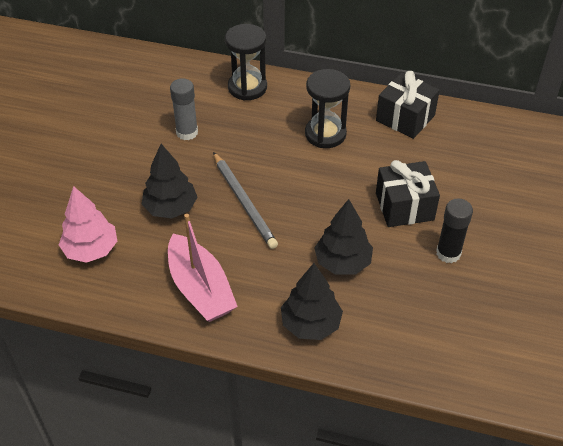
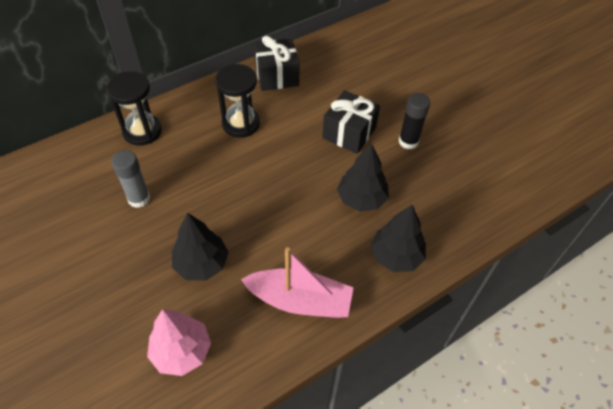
camera: 50 degrees left, 5 degrees up
(244, 202) = (249, 214): grey pencil -> none

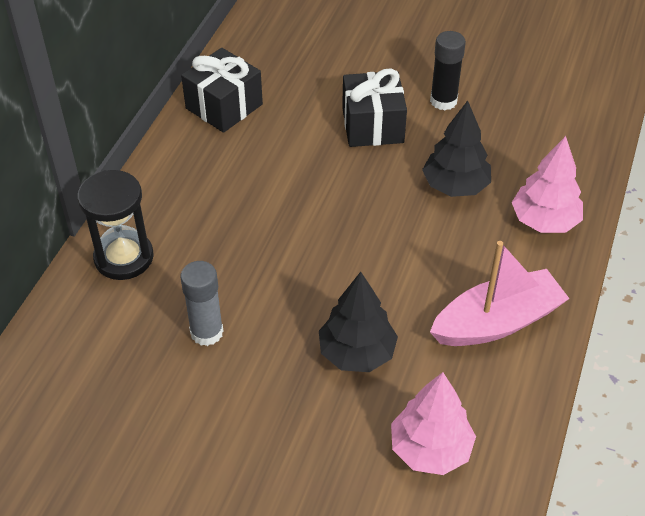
camera: 35 degrees left, 5 degrees down
(241, 124) = (239, 182): black hourglass -> none
(396, 256) = (544, 221): black tree -> pink tree

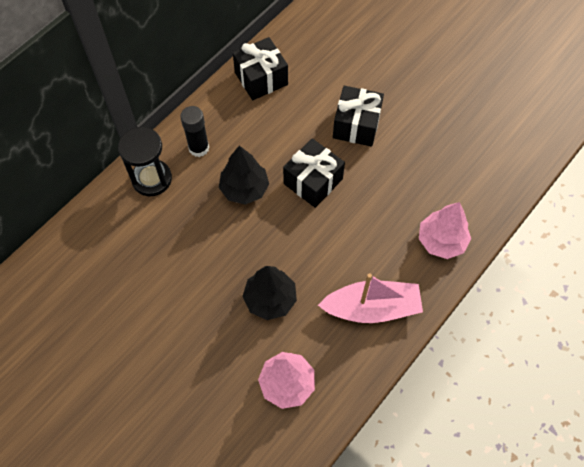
camera: 20 degrees right, 15 degrees up
(206, 332) = (182, 252): grey glue stick -> none
(347, 201) = (313, 181): none -> black gift
(443, 101) = (415, 119): black glue stick -> black glue stick (199, 148)
(455, 186) = (392, 193): black tree -> black tree (244, 189)

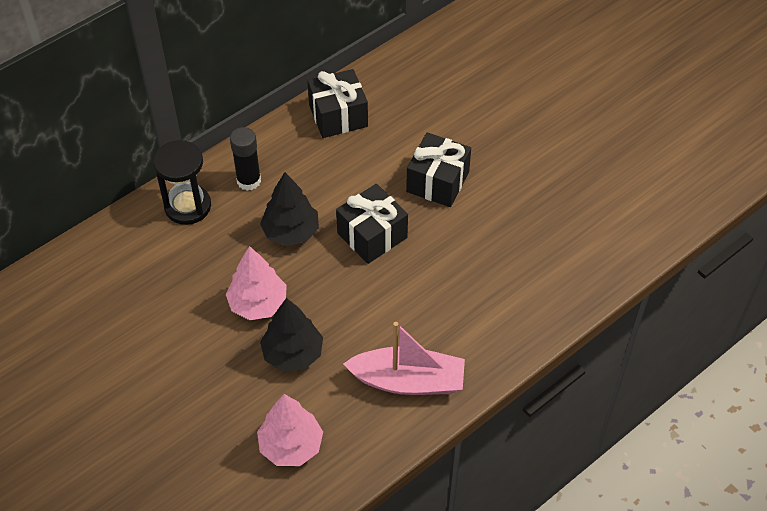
camera: 10 degrees right, 10 degrees down
(441, 241) = (507, 322): pink tree -> pink tree (258, 304)

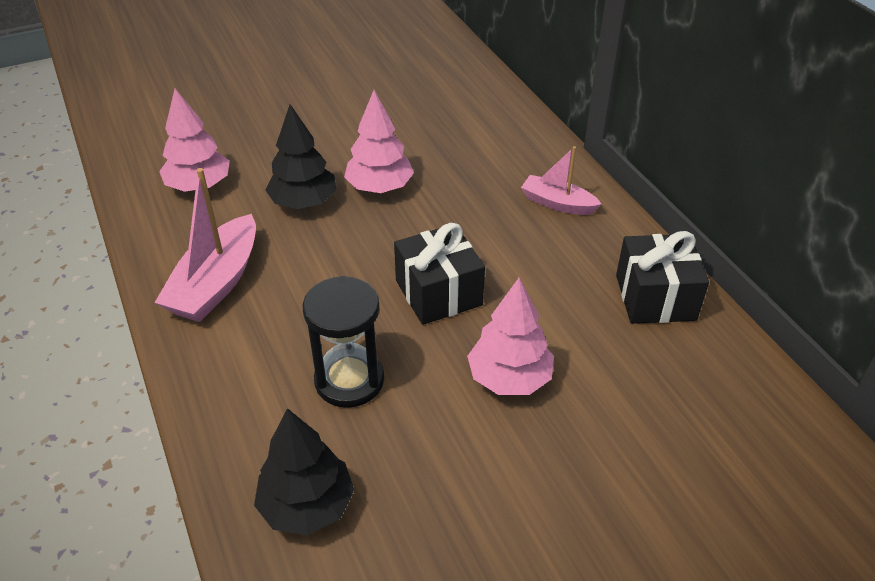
camera: 105 degrees right, 10 degrees down
(187, 206) = (532, 156): black hourglass -> black hourglass (349, 380)
(249, 181) = (557, 203): black glue stick -> pink boat
(291, 232) = (469, 225): black tree -> black tree (307, 505)
(437, 182) = (509, 378): black gift -> pink tree

